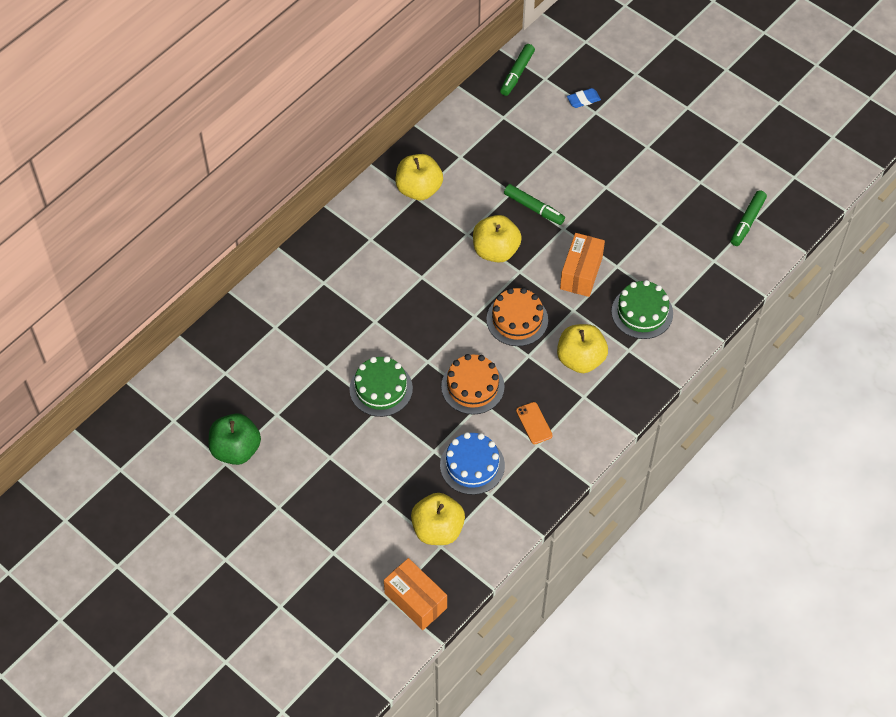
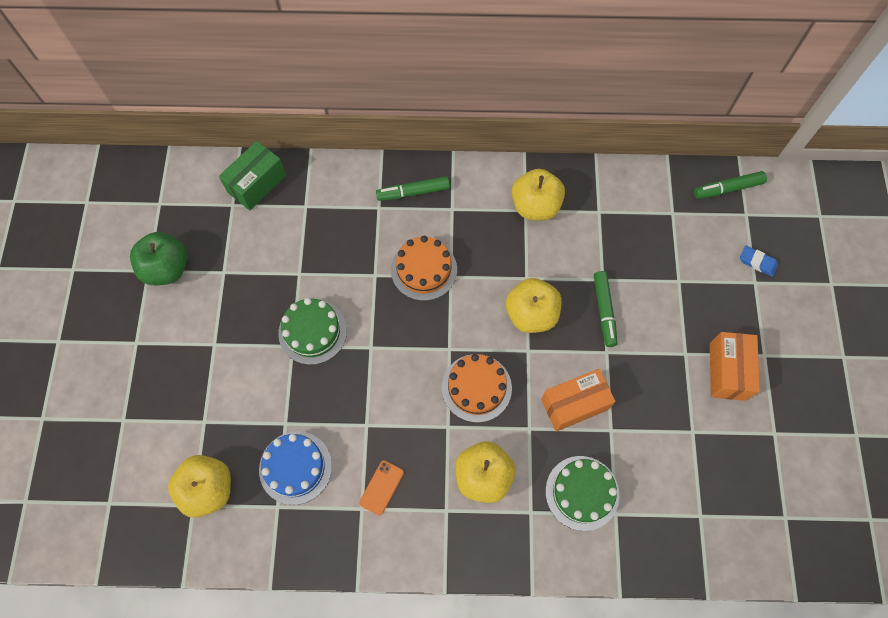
camera: 50 degrees right, 10 degrees up
(223, 345) = (257, 184): none -> green box
(415, 600) = (122, 527): orange box -> orange box (727, 371)
(472, 386) = (376, 404): orange cake -> orange cake (424, 269)
(747, 222) = (774, 514): green marker -> green marker (413, 192)

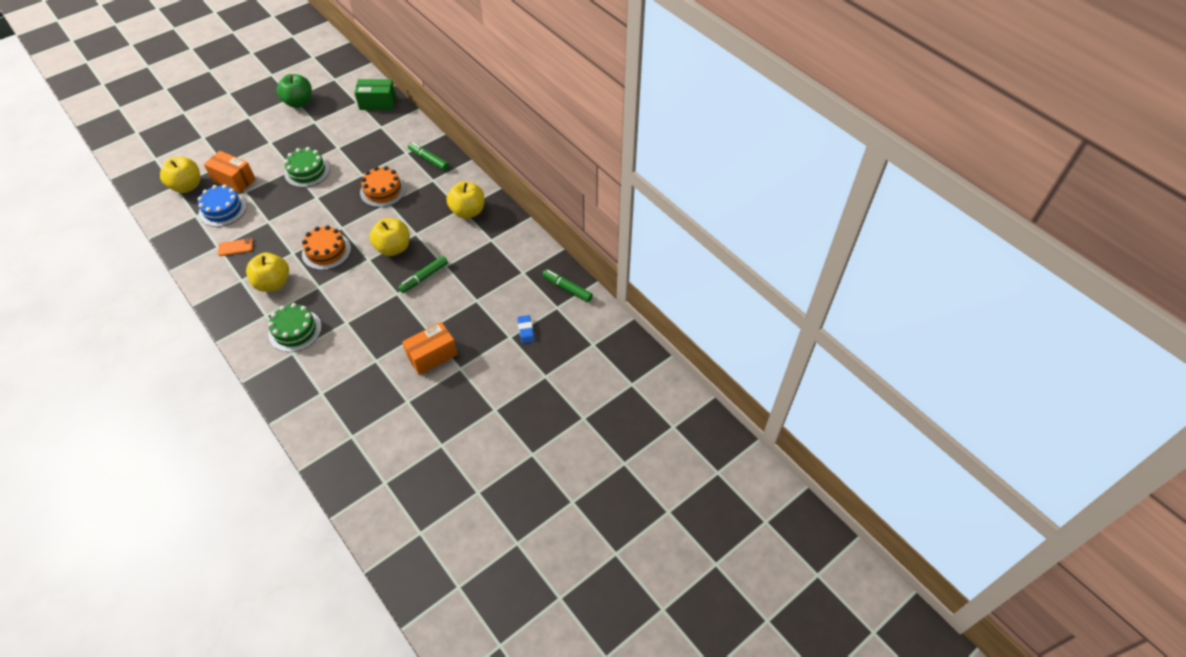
camera: 50 degrees right, 15 degrees down
(574, 404) = (350, 297): orange box -> orange box (234, 180)

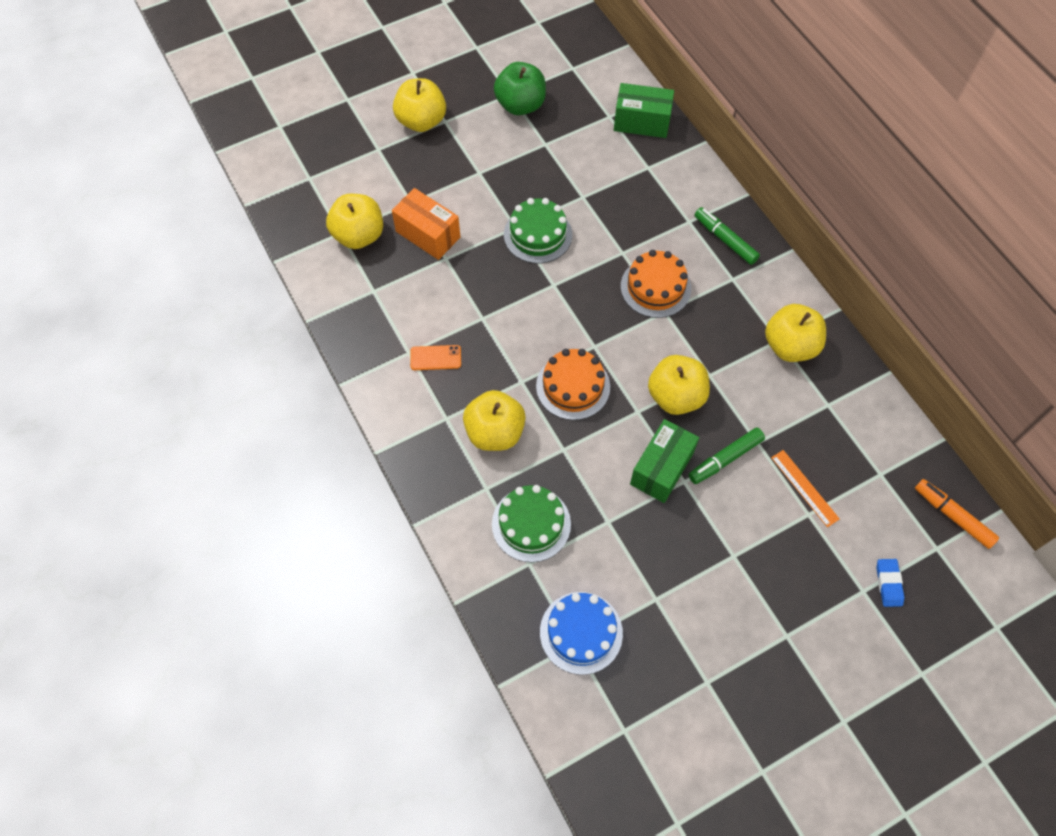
camera: 10 degrees right, 10 degrees up
(222, 209) = (413, 286): blue cake -> blue cake (581, 632)
(233, 118) = (421, 121): none -> yellow apple
(382, 288) = (661, 468): none -> green box
(432, 355) = (743, 605): orange box -> none
(474, 286) = (804, 488): none -> orange ruler
(567, 288) = (952, 516): green marker -> orange marker

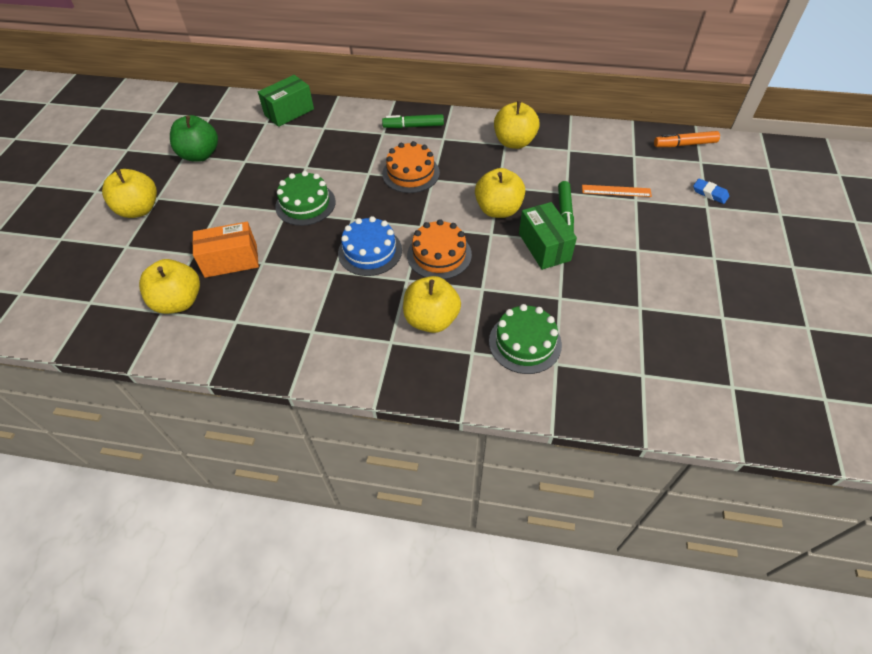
camera: 50 degrees left, 10 degrees down
(435, 358) = (334, 317): orange phone -> none
(581, 632) = (636, 365): blue cake -> blue cake (370, 251)

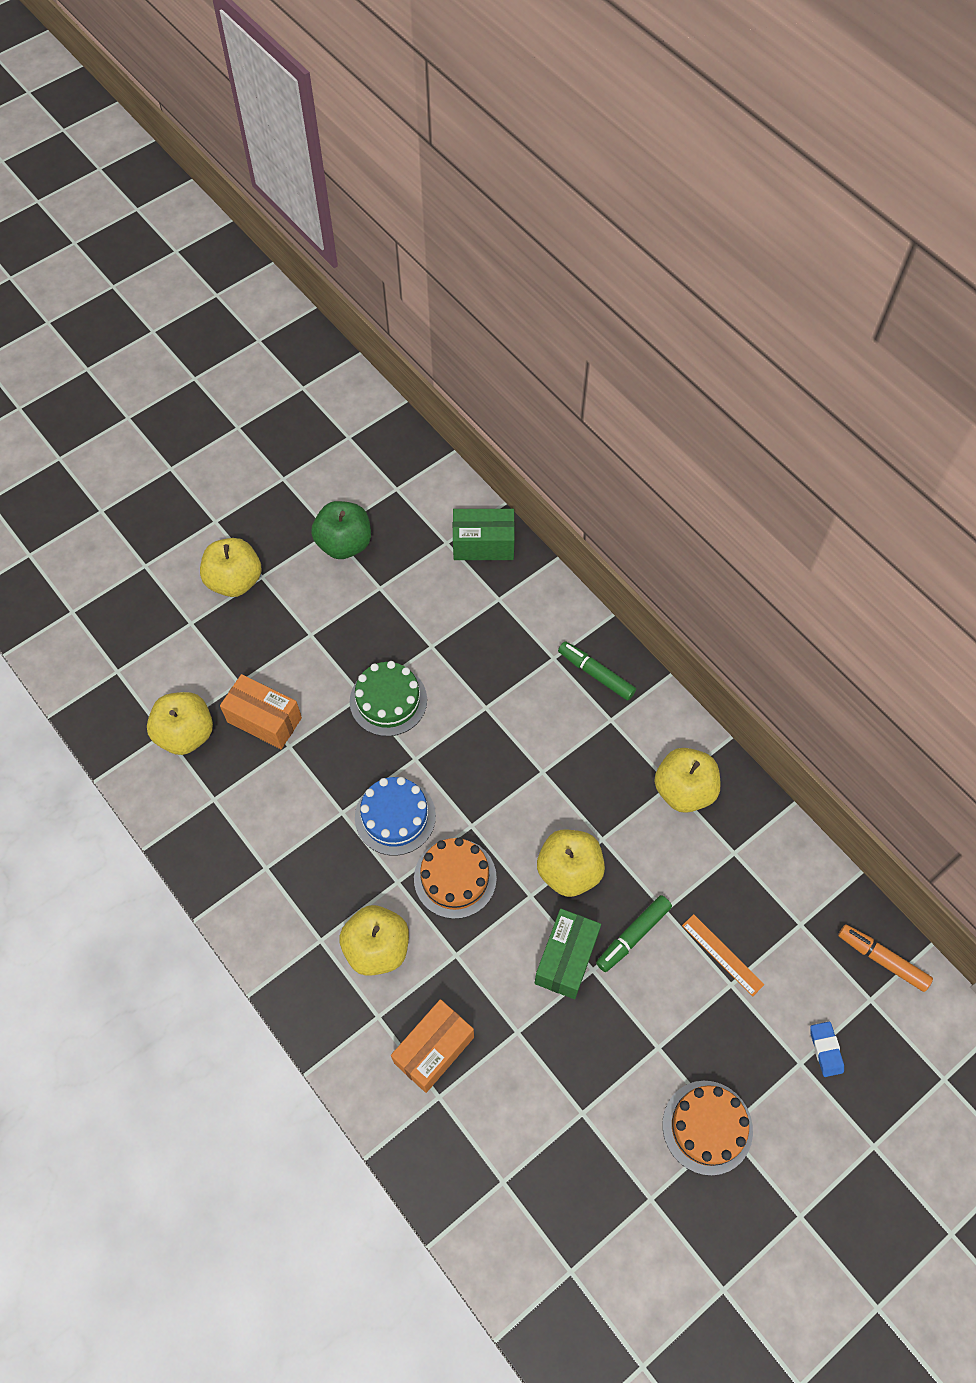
camera: 40 degrees right, 10 degrees up
(411, 173) = (528, 744): orange cake -> orange cake (707, 1127)
(525, 343) = (434, 1050): green cake -> orange box

